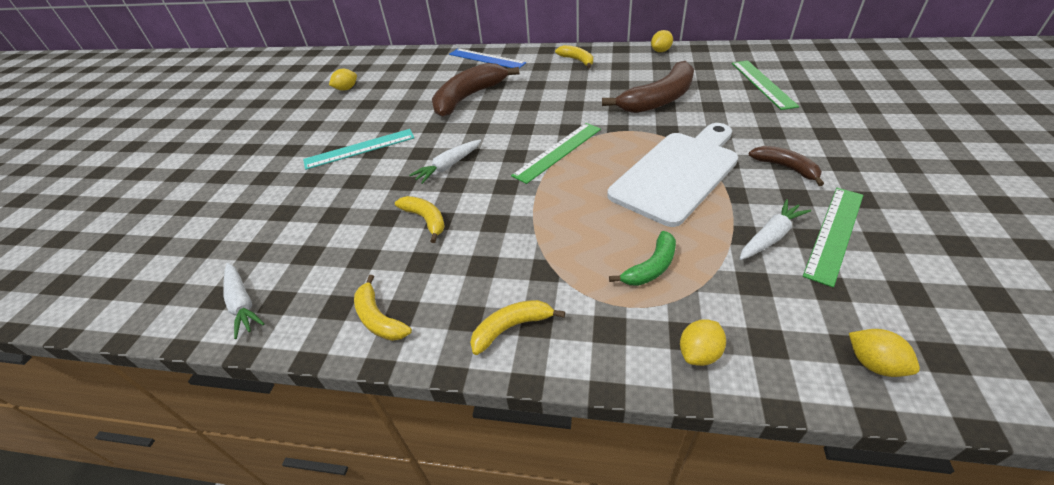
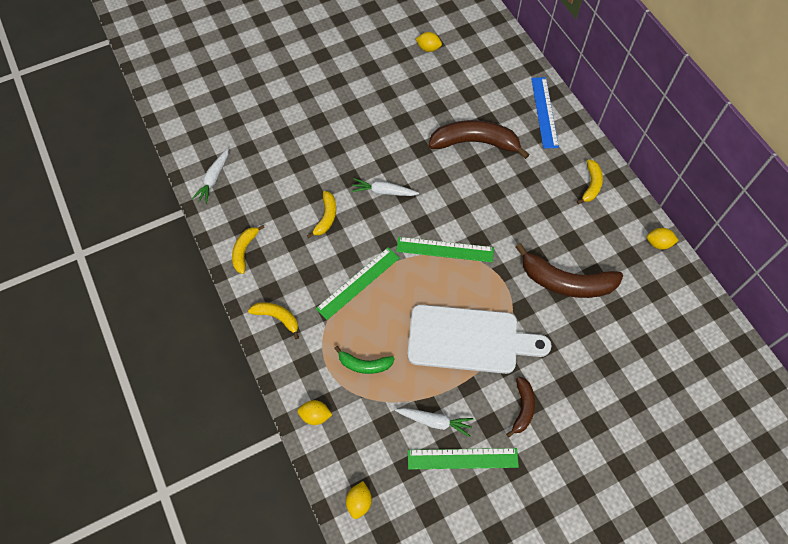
camera: 50 degrees right, 20 degrees up
(360, 149) = (365, 122): turquoise ruler -> none
(762, 84) = (649, 351): green ruler -> green ruler (358, 283)

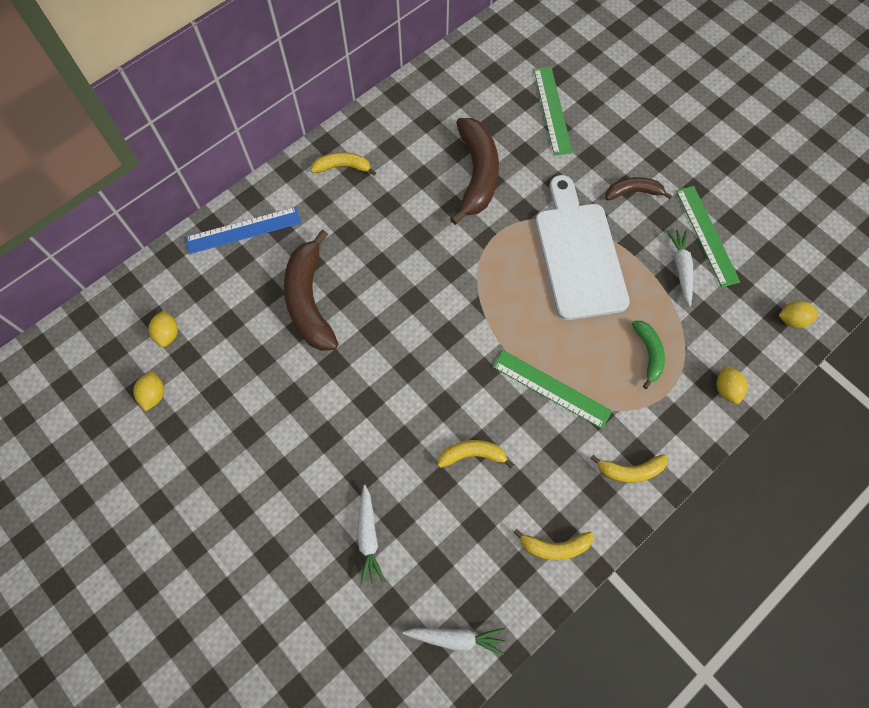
camera: 105 degrees left, 5 degrees up
(277, 317) = (630, 471): yellow banana -> yellow banana turned 105 degrees counterclockwise
(383, 191) = (413, 393): white carrot -> white carrot (368, 537)
(445, 249) = (475, 302): green ruler -> green ruler (552, 110)
(658, 243) = (402, 97): yellow lemon -> yellow lemon (168, 334)

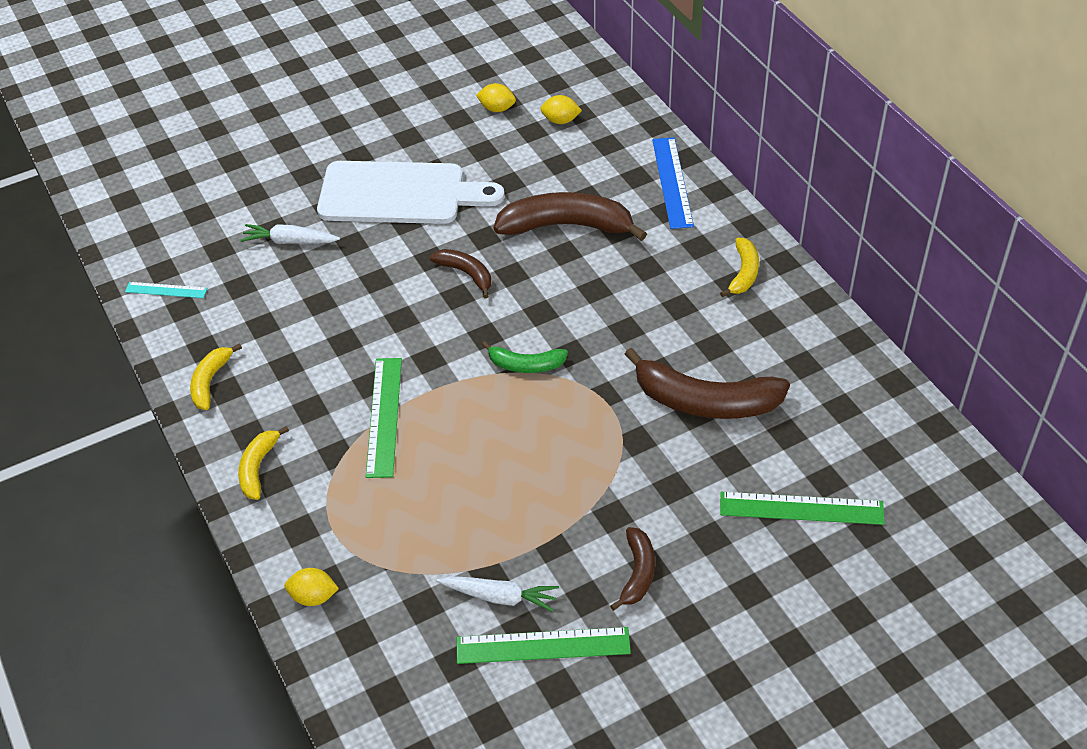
camera: 105 degrees right, 20 degrees down
(381, 366) = (466, 274): none -> brown banana
(456, 638) = (166, 290): white carrot -> turquoise ruler
(472, 454) = (337, 332): yellow banana -> none
(551, 389) = (384, 416): green ruler -> green ruler turned 45 degrees counterclockwise
(578, 254) = (555, 485): white cutting board -> white cutting board (400, 194)
(648, 353) = (391, 525): green banana -> green banana (525, 365)
(792, 319) = (379, 712): yellow lemon -> none

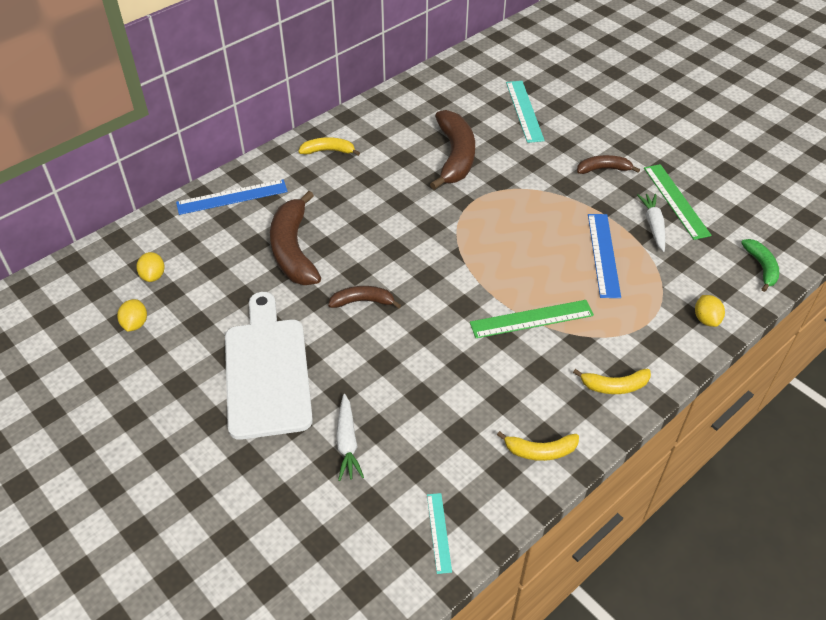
camera: 105 degrees left, 0 degrees up
(463, 519) = (603, 254): none -> blue ruler
(466, 274) = (363, 301): brown banana -> brown banana turned 60 degrees clockwise
(525, 365) = (452, 248): green banana -> green banana (761, 267)
(801, 508) = (524, 111): green ruler -> turquoise ruler

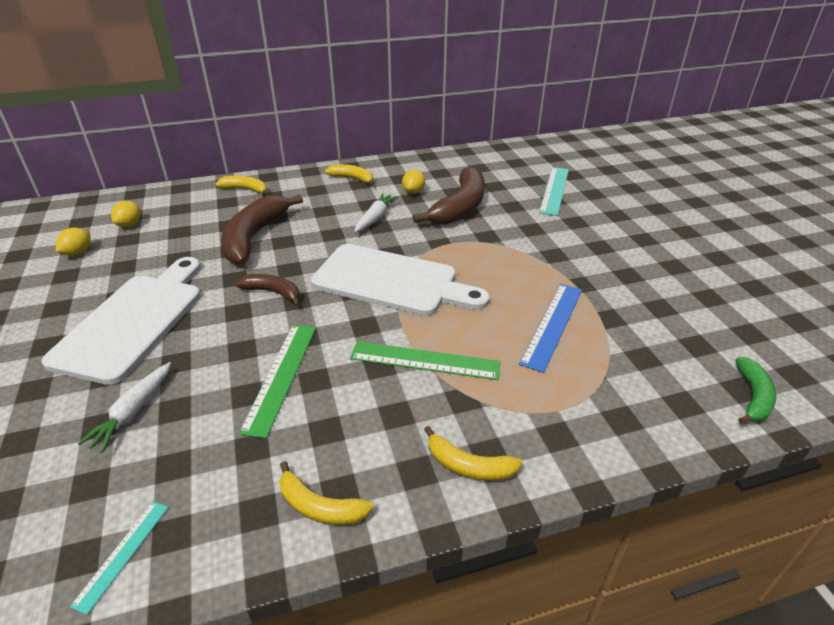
camera: 25 degrees right, 10 degrees down
(232, 197) = (246, 190): blue ruler -> yellow banana
(454, 256) = (392, 281): none -> white cutting board
(603, 169) = (605, 251): brown banana -> none
(653, 225) = (631, 314): white carrot -> white carrot (375, 218)
(676, 201) = (673, 299): green ruler -> green ruler (281, 376)
(706, 319) = (641, 431): yellow lemon -> yellow lemon (413, 192)

